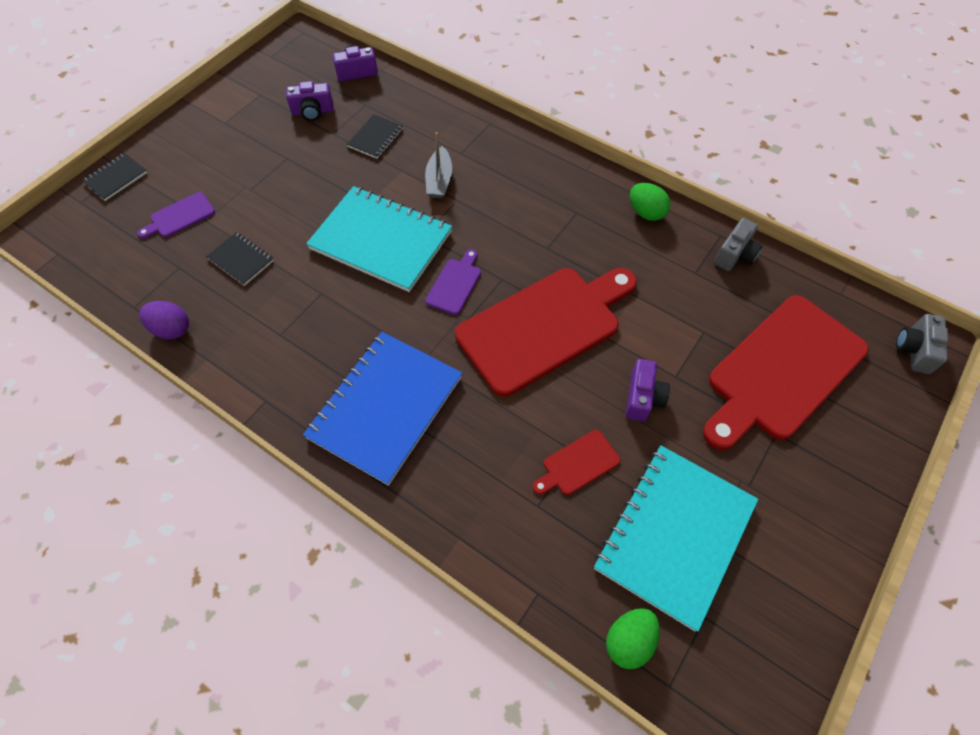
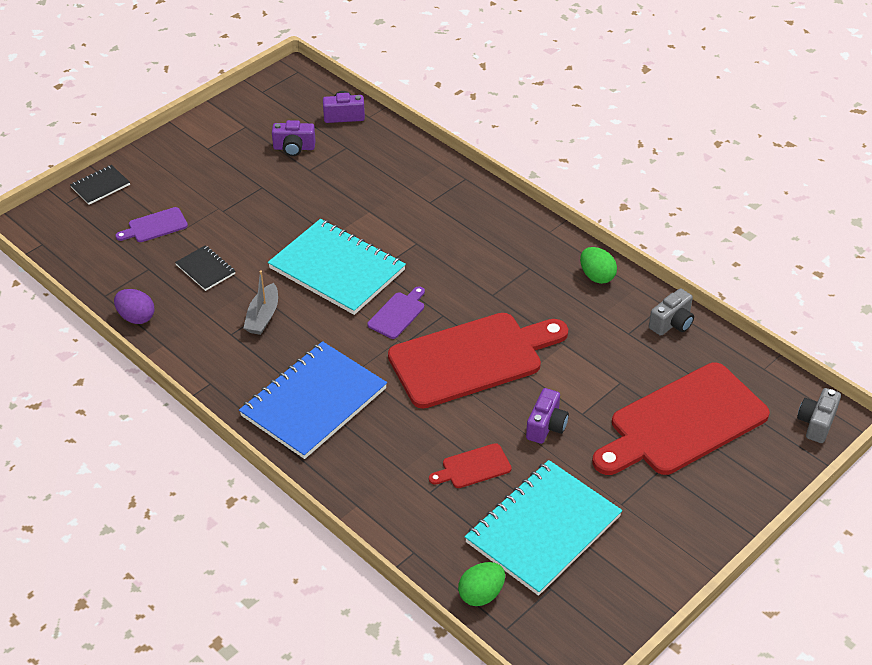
camera: 10 degrees right, 15 degrees down
(375, 138) = (350, 179): black notebook -> none
(439, 180) = (403, 224): grey boat -> grey boat (263, 316)

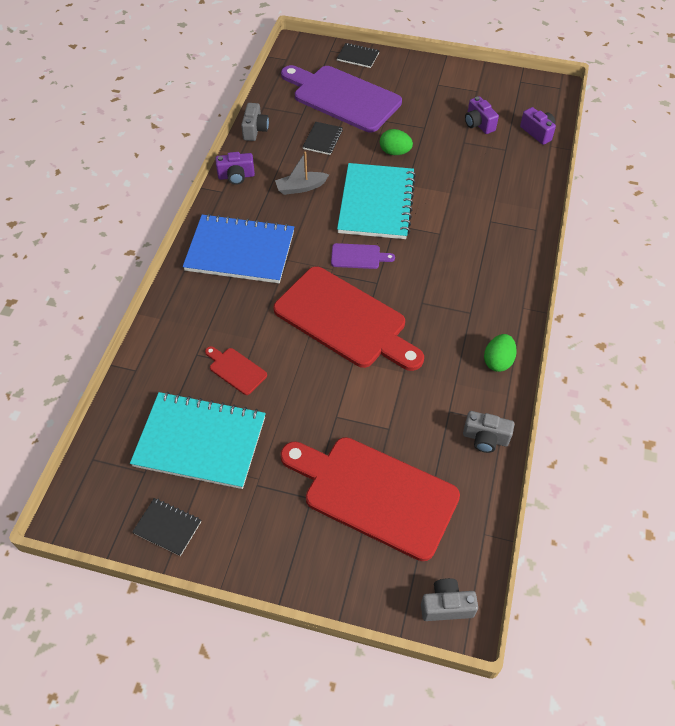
camera: 60 degrees right, 10 degrees up
(136, 317) = (255, 130): purple egg -> grey camera
(155, 226) = (343, 97): purple cutting board -> purple cutting board, size x2.37
(481, 594) = (117, 429): green egg -> green egg (395, 152)
(546, 426) = (307, 398): purple camera -> purple camera (236, 176)
(627, 592) = (167, 527): none -> black notebook

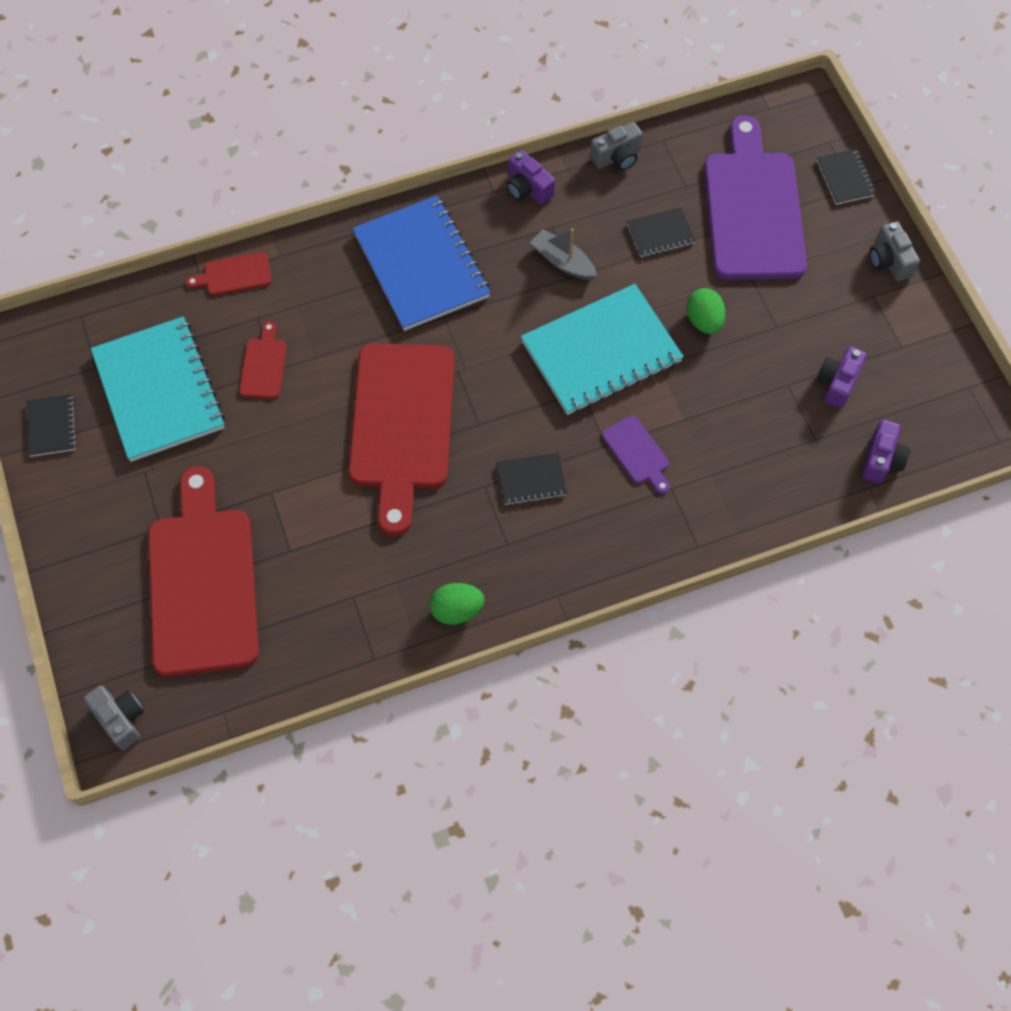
camera: 55 degrees right, 10 degrees up
(150, 350) = (234, 275): none -> red cutting board
(358, 256) = (503, 383): purple cutting board -> purple cutting board (637, 453)
(435, 278) = (531, 480): none -> black notebook
(485, 438) = (342, 652): grey camera -> grey camera (889, 261)

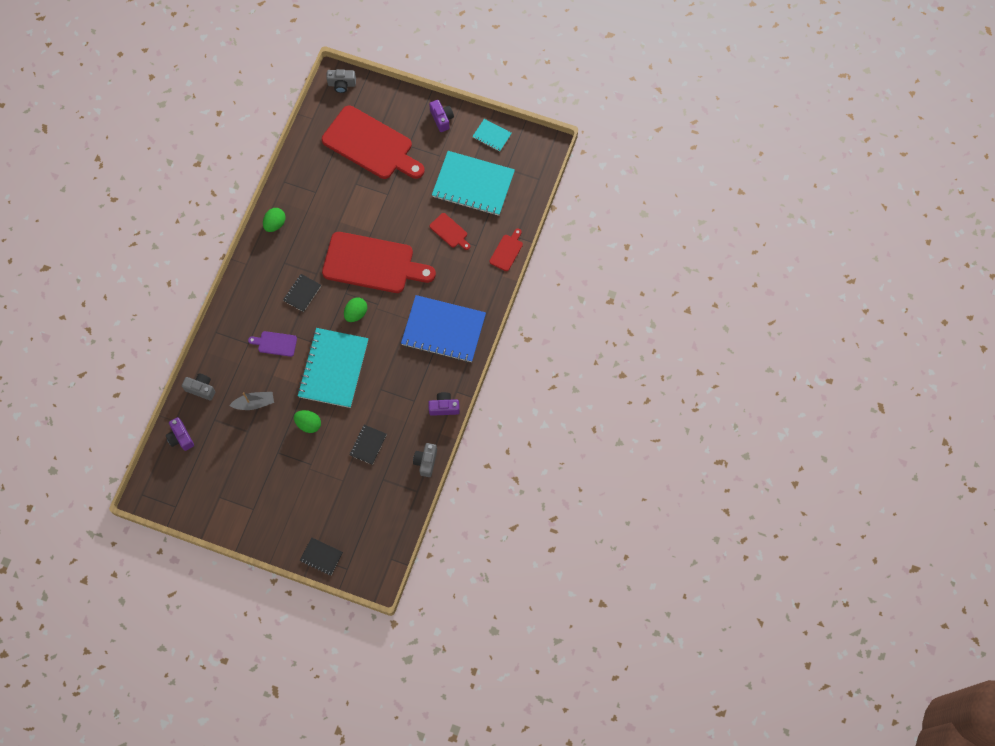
camera: 130 degrees right, 5 degrees up
(51, 426) = (492, 136): black notebook -> turquoise notebook
(401, 424) = (372, 264): red cutting board -> red cutting board turned 150 degrees clockwise
(496, 387) = (356, 313): none -> green egg
(562, 261) = (392, 390): grey boat -> grey boat (254, 403)
(753, 209) = (343, 498): purple cutting board -> none
(837, 383) = (229, 452): purple camera -> purple camera (442, 119)
(889, 261) = (262, 533): grey camera -> grey camera (201, 389)

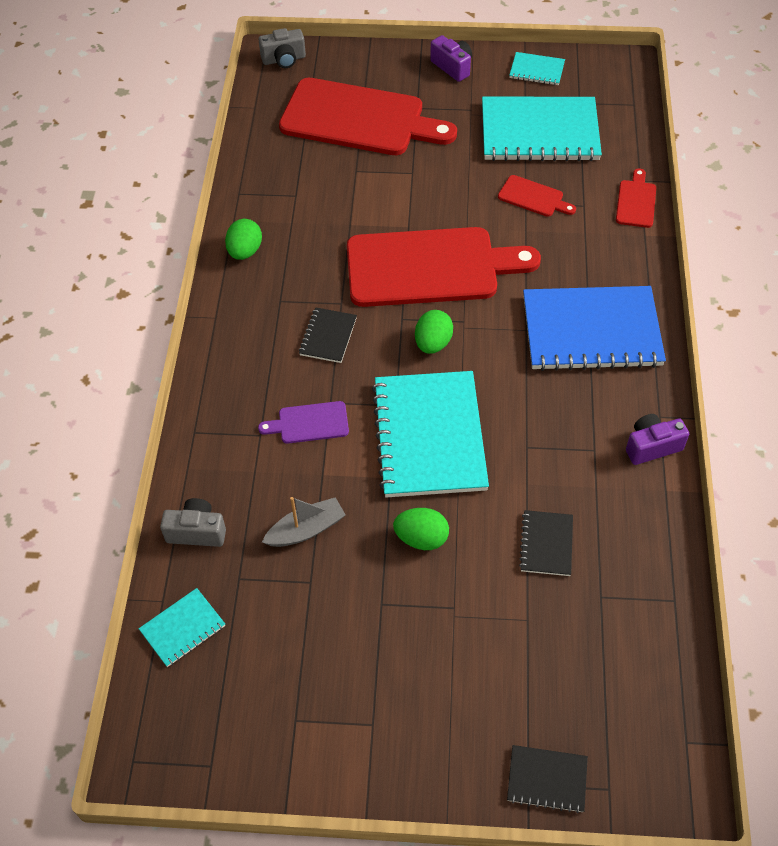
camera: 15 degrees left, 15 degrees down
(181, 437) = (183, 628): purple camera -> turquoise notebook
(426, 462) = (665, 544): grey camera -> none

